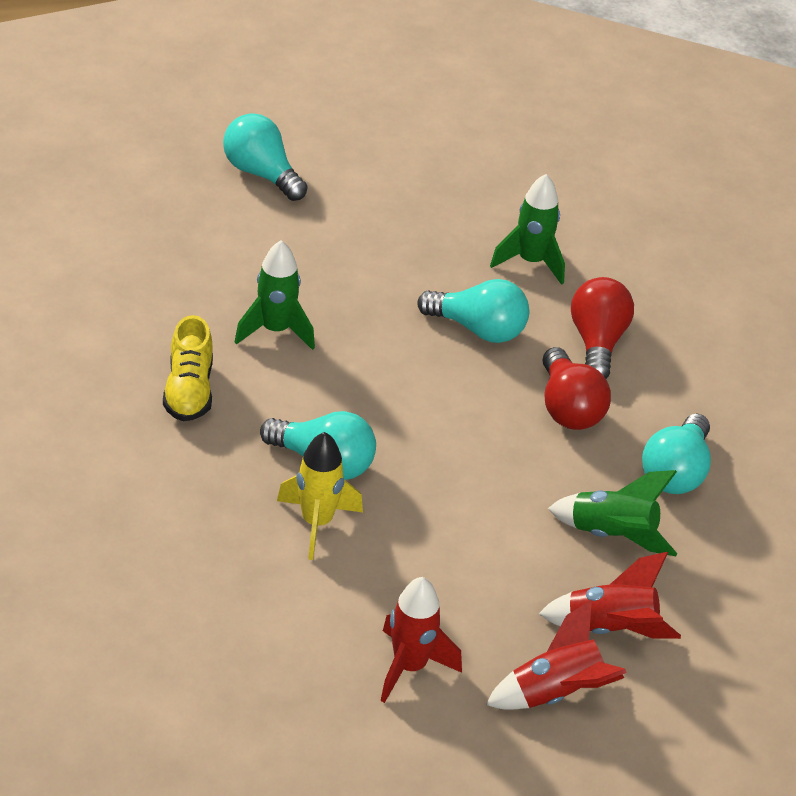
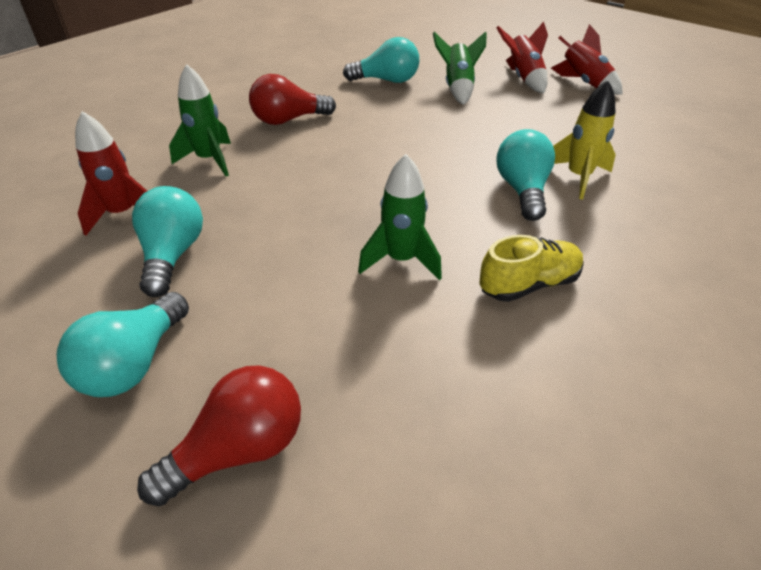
camera: 110 degrees left, 0 degrees up
(409, 667) = (631, 121): red rocket -> red rocket (123, 214)
(478, 329) = (311, 164): turquoise light bulb -> turquoise light bulb (172, 255)
(568, 408) = (365, 117): red light bulb -> red light bulb (239, 450)

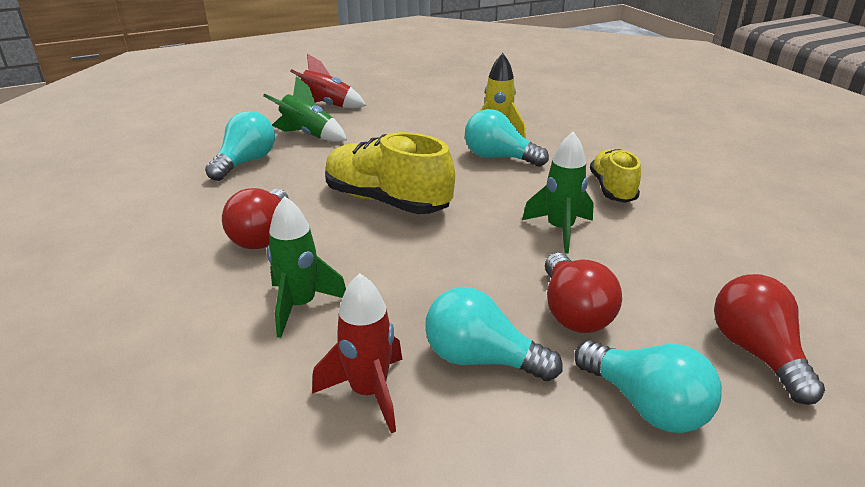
camera: 65 degrees left, 10 degrees down
(258, 295) = (573, 312): none -> red light bulb
(378, 153) = (386, 201): none -> yellow shoe
(583, 83) = (364, 89): red rocket -> none

